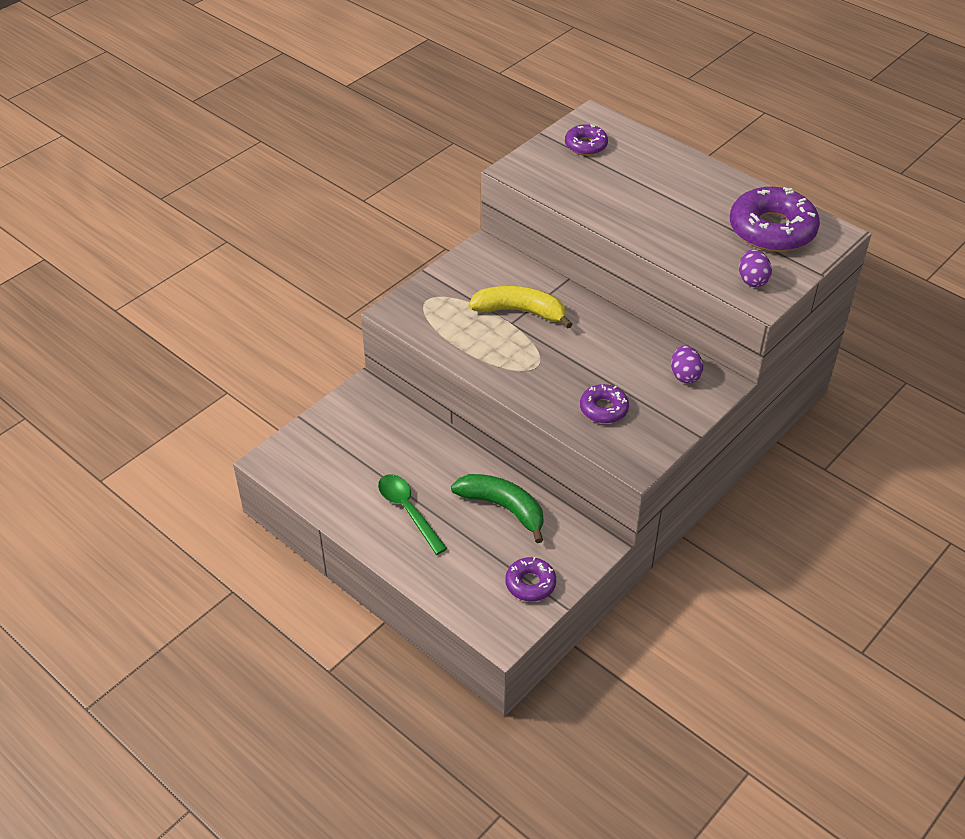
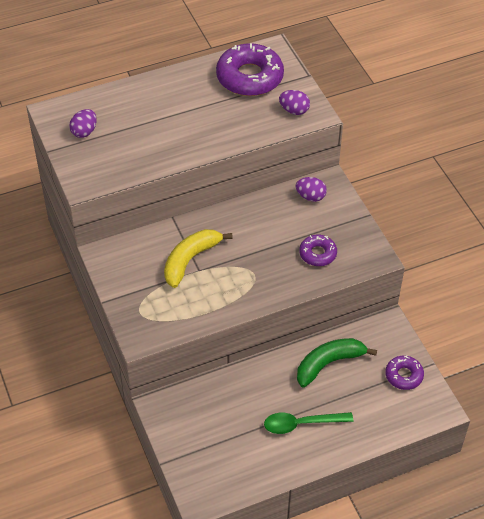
camera: 65 degrees left, 5 degrees up
(585, 145) = (84, 132): purple donut -> purple egg

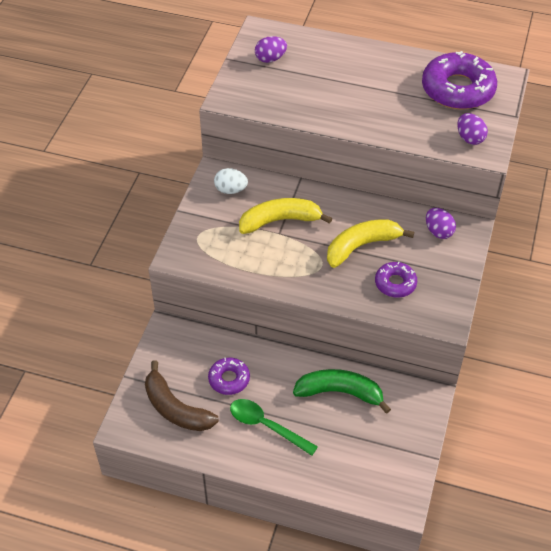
camera: 40 degrees right, 0 degrees up
(128, 260) = (231, 190): none -> white egg
(224, 459) = (175, 408): none -> brown banana
(268, 241) = (361, 246): none -> yellow banana
(404, 375) = (398, 449): purple donut -> purple donut (229, 379)

